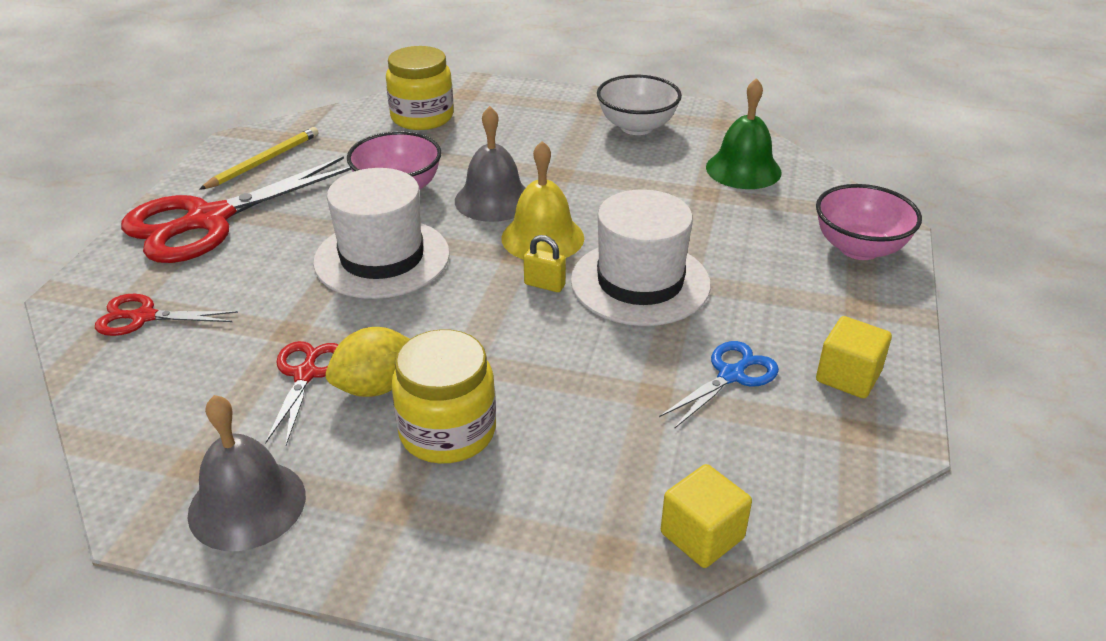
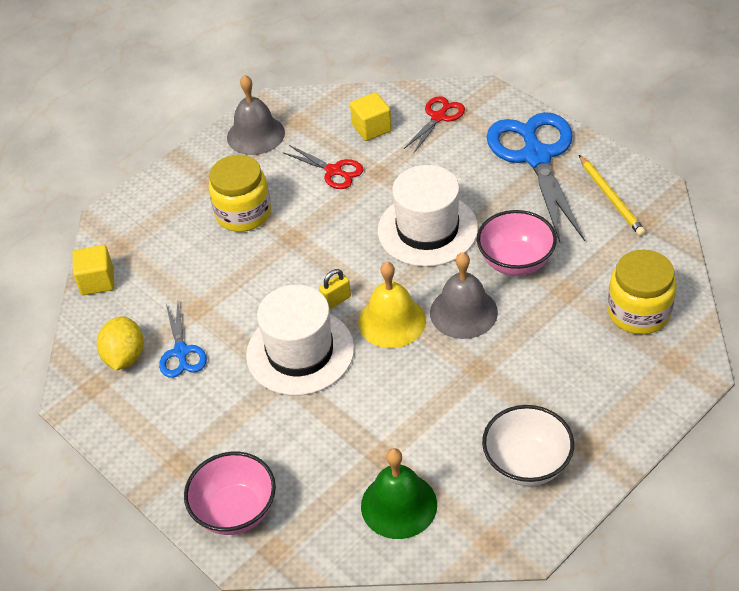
camera: 125 degrees right, 10 degrees up
(208, 220) = (536, 156): red scissors -> blue scissors
(376, 387) = (301, 195): yellow lemon -> yellow lemon (125, 357)
(848, 376) = (131, 409): yellow cube -> yellow cube (371, 128)

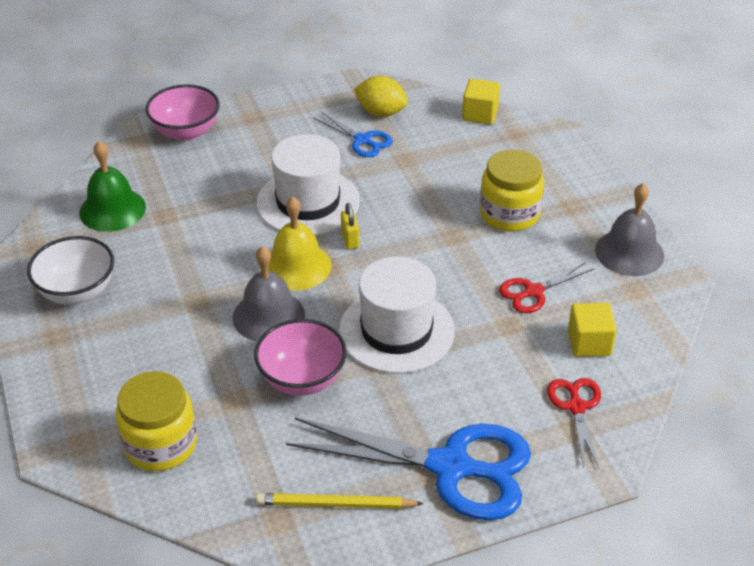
camera: 110 degrees right, 5 degrees down
(181, 352) = (362, 140): blue scissors -> blue scissors turned 150 degrees counterclockwise
(438, 117) = (576, 407): red scissors -> red scissors turned 150 degrees counterclockwise

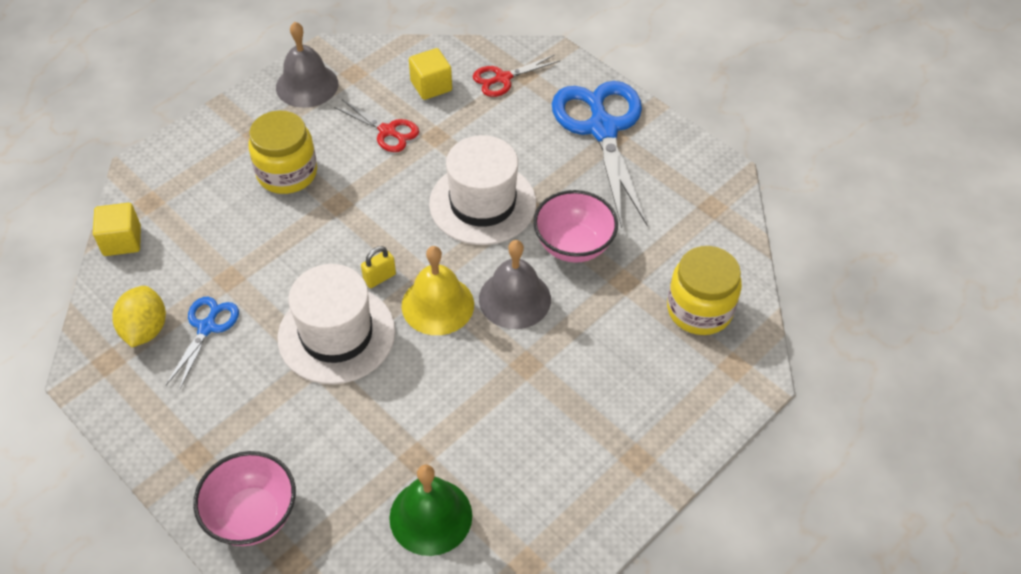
camera: 115 degrees left, 10 degrees up
(77, 292) = (571, 476): white bowl -> none
(335, 504) = (678, 179): yellow pencil -> none

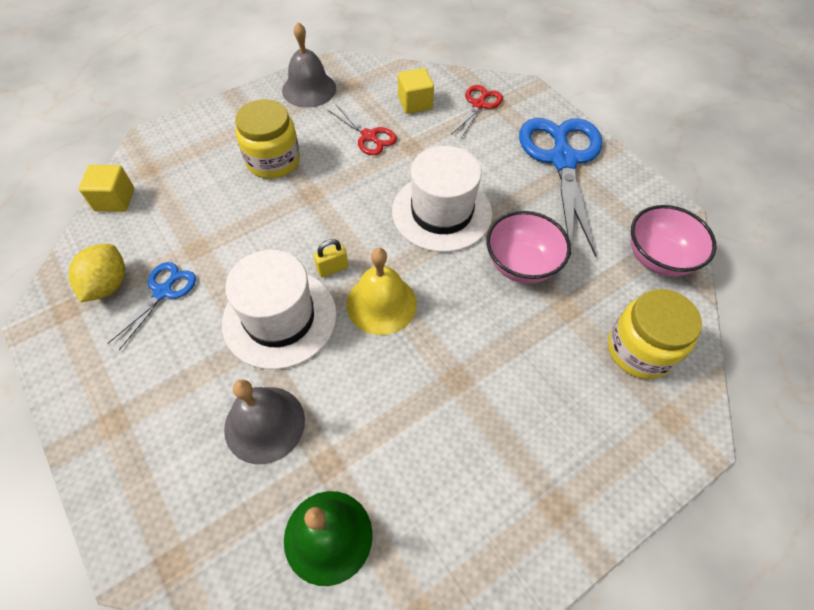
camera: 10 degrees right, 5 degrees up
(252, 515) = (148, 500): pink bowl -> pink bowl (658, 258)
(503, 78) = (479, 104): red scissors -> red scissors turned 135 degrees clockwise
(514, 299) = (456, 309): grey bell -> grey bell (264, 424)

